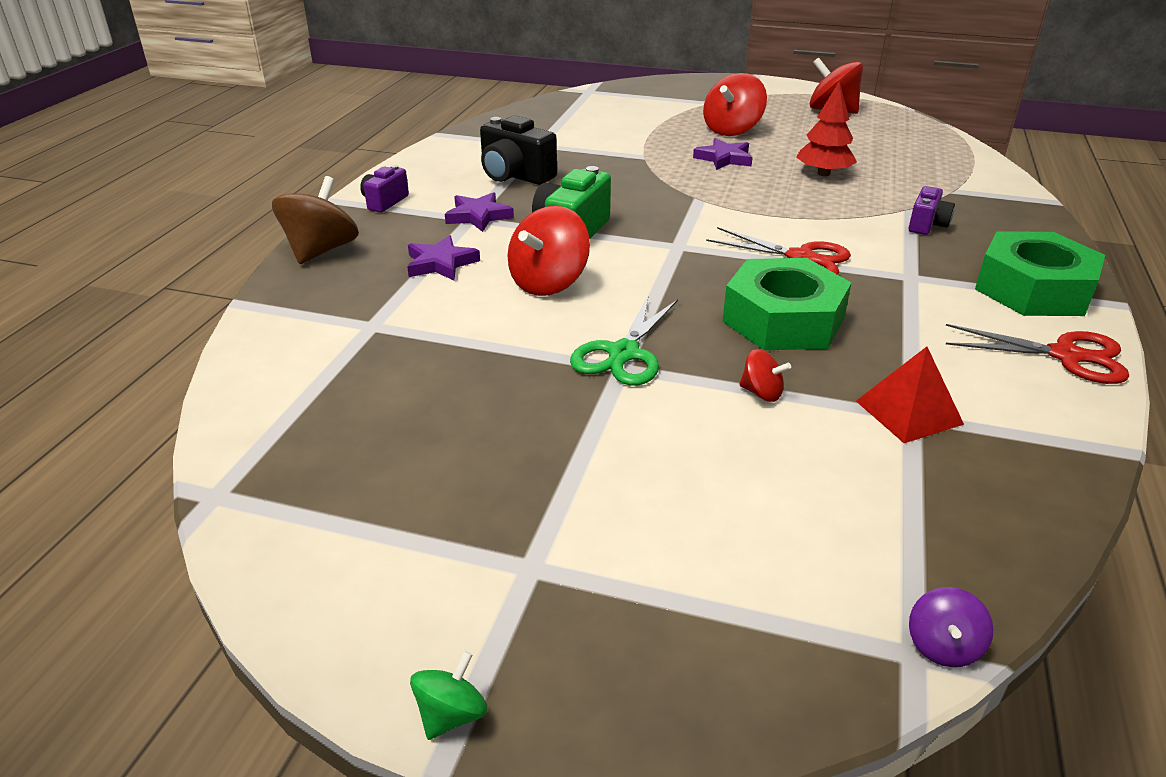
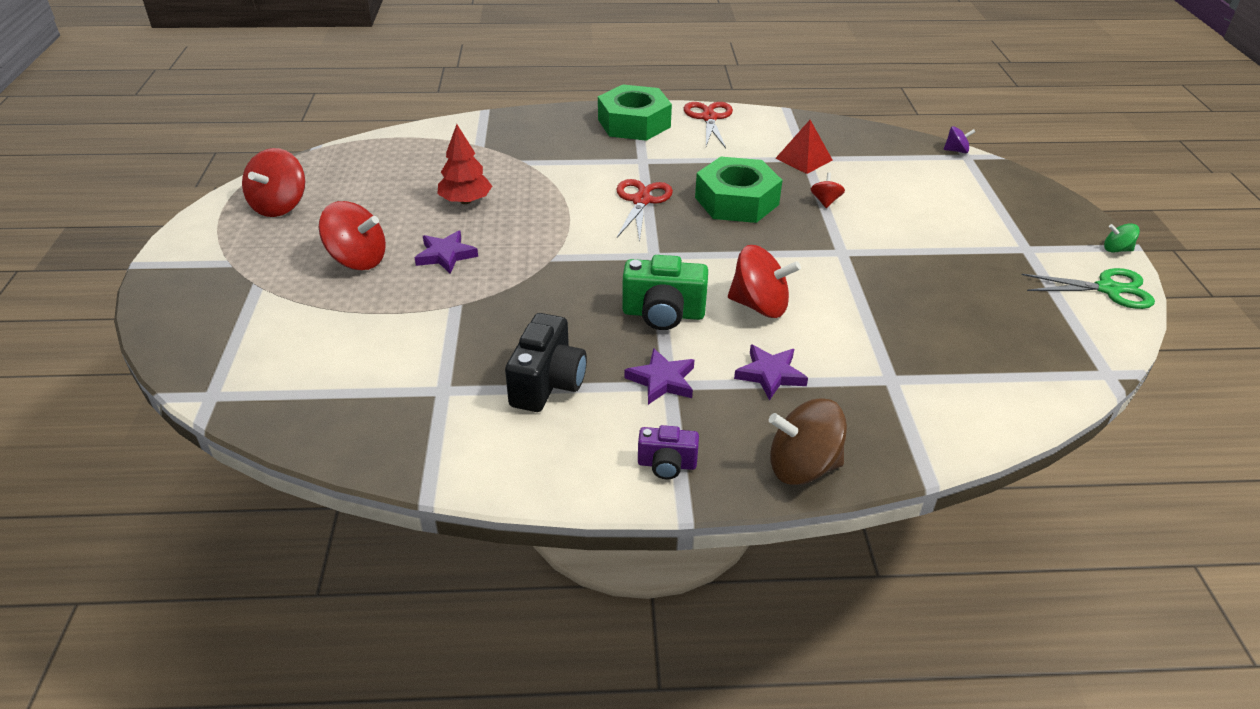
camera: 110 degrees left, 5 degrees up
(623, 354) = (827, 254): green scissors -> green scissors (1108, 289)
(927, 225) = (554, 155): purple camera -> none

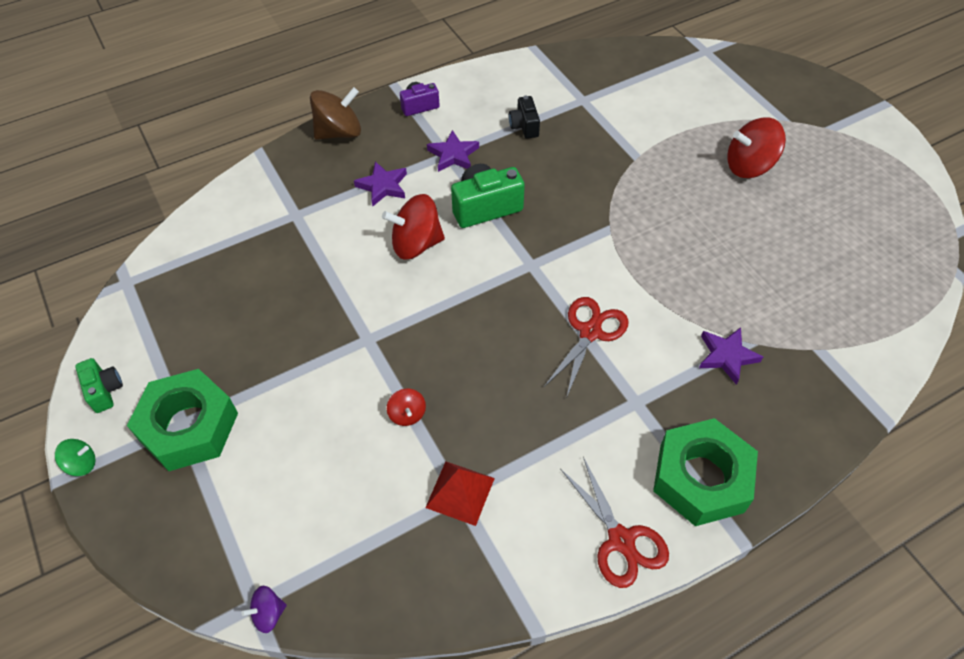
camera: 155 degrees right, 15 degrees up
(280, 206) = (877, 191): red spinning top -> none
(446, 255) = (692, 196): purple star -> purple star (726, 356)
(466, 201) = (742, 261): red tree -> none
(547, 383) = (524, 126): black camera -> black camera, size x0.60
(641, 201) = (590, 332): red scissors -> red scissors turned 135 degrees counterclockwise
(736, 201) = (498, 373): green nut -> green nut (189, 426)
(1108, 289) = (104, 391): green scissors -> green camera

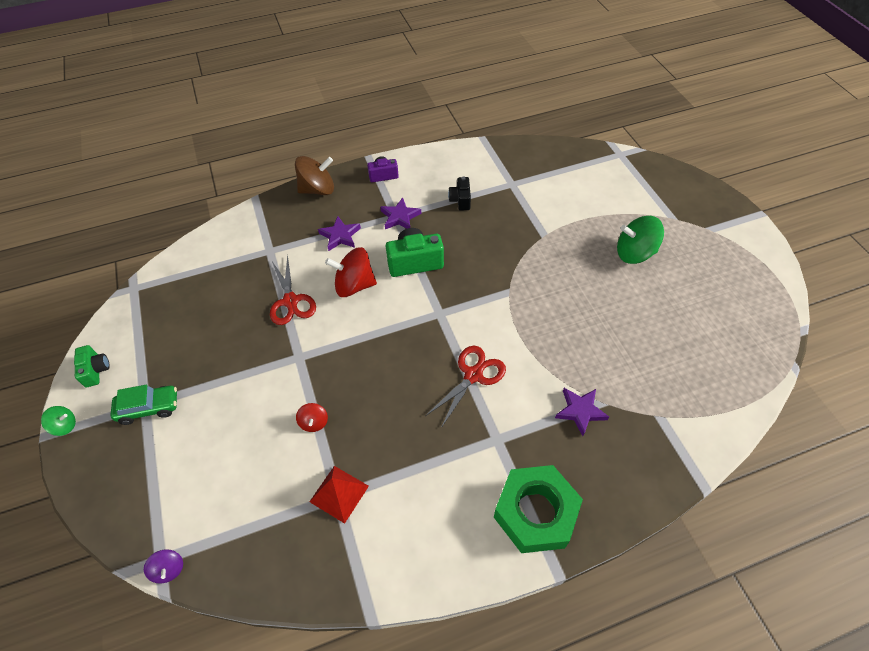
camera: 10 degrees right, 0 degrees up
(189, 426) = (149, 408): green nut -> green car
(268, 614) = (169, 569): purple spinning top -> purple spinning top turned 105 degrees counterclockwise
(621, 540) = (458, 555): red scissors -> red scissors (291, 301)
(749, 166) = (634, 253): red spinning top -> green spinning top

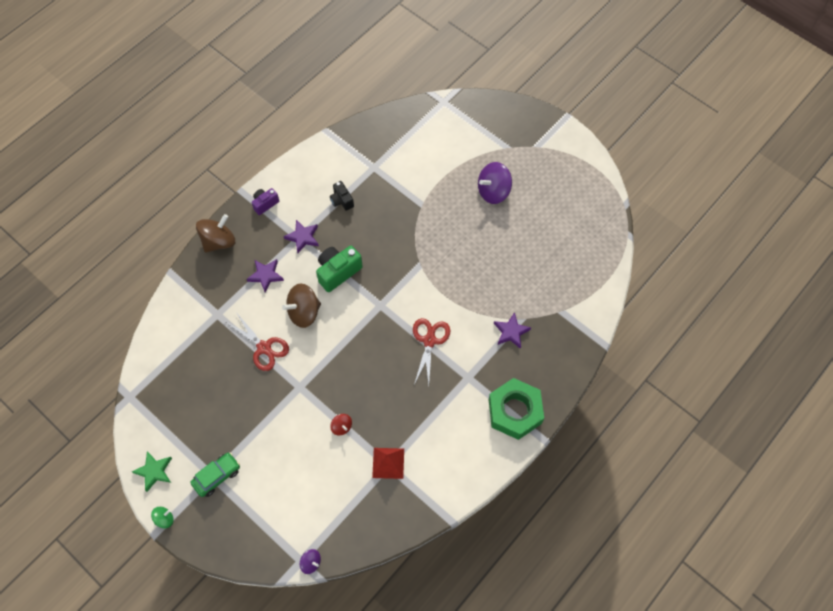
camera: 30 degrees left, 10 degrees up
(96, 370) = (154, 471): green camera -> green star
(354, 285) = (304, 312): red spinning top -> brown spinning top
(634, 253) = (493, 191): green spinning top -> purple spinning top

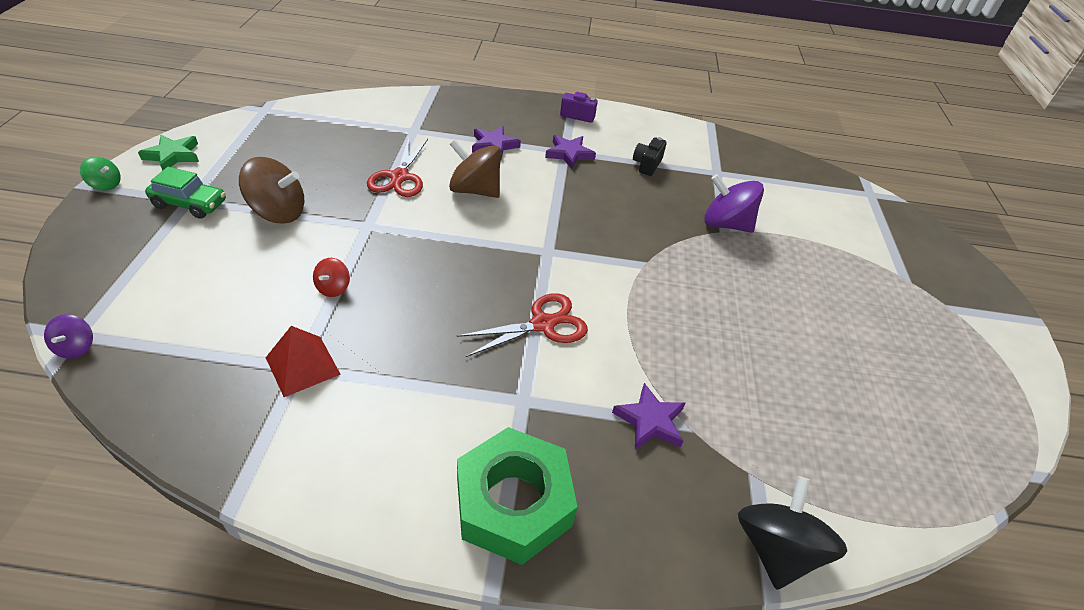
camera: 50 degrees right, 20 degrees down
(219, 241) = (501, 102): brown spinning top -> brown spinning top (278, 212)
(338, 272) = (555, 196): green camera -> none
(493, 191) = (830, 292): purple spinning top -> purple spinning top (726, 224)
(591, 329) = (776, 549): none -> black spinning top

